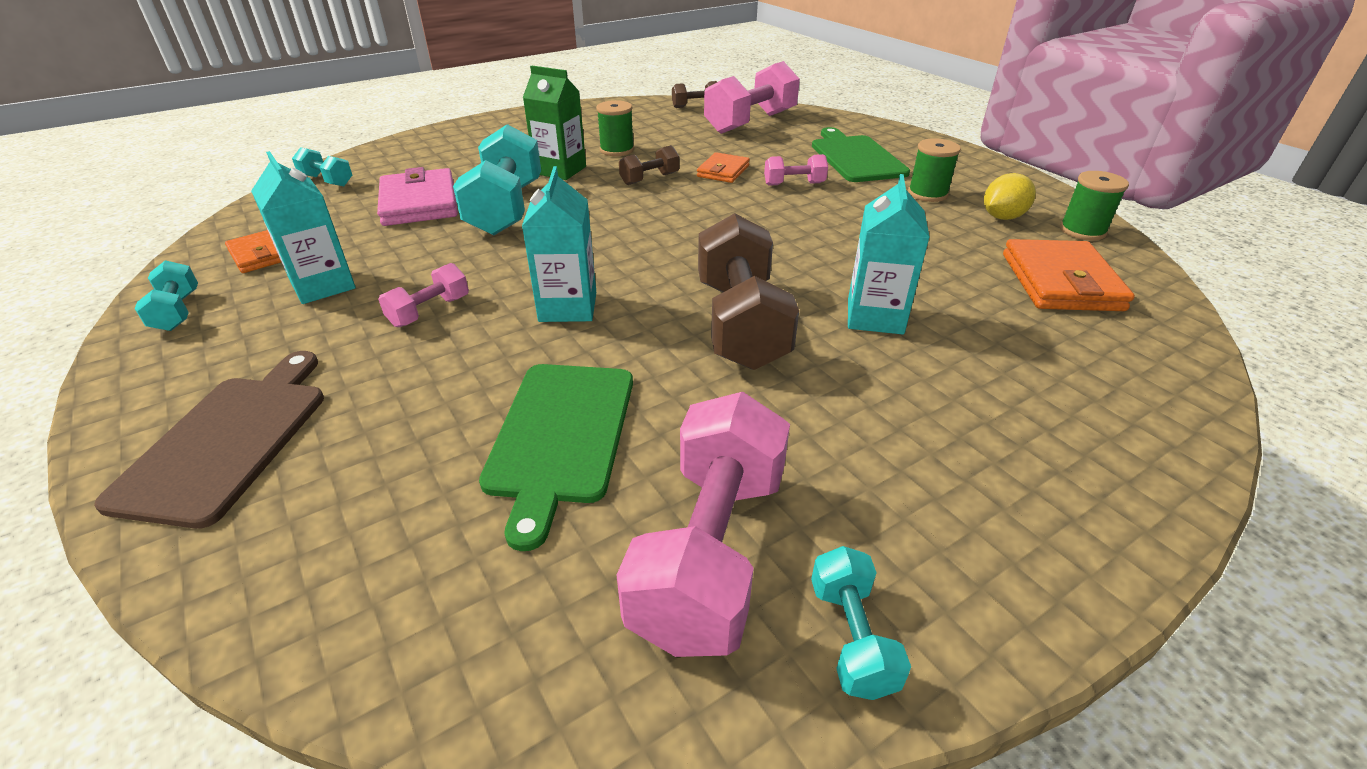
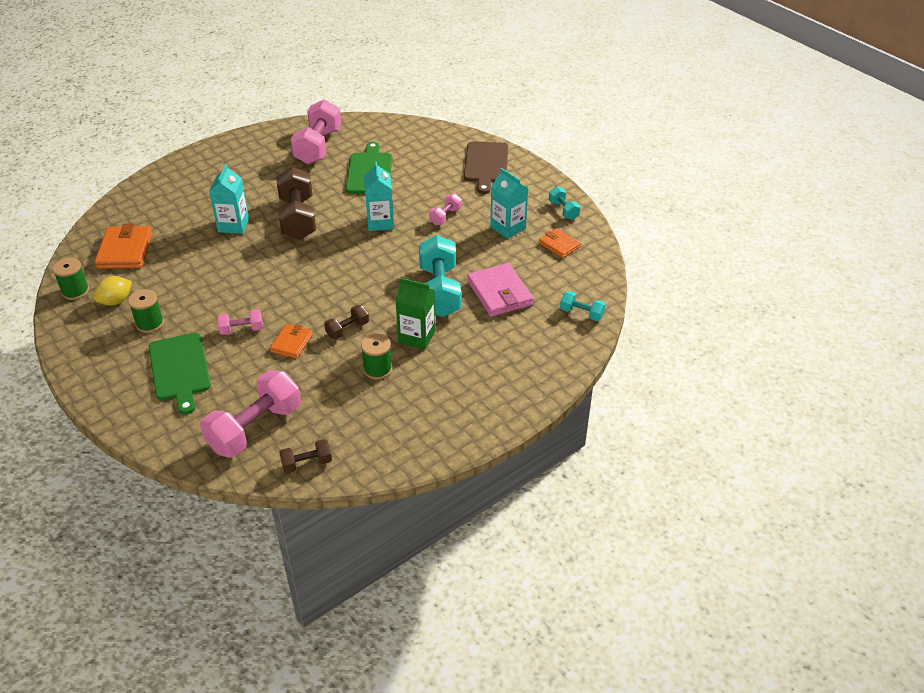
camera: 175 degrees right, 5 degrees up
(851, 637) = (283, 133): turquoise dumbbell -> none

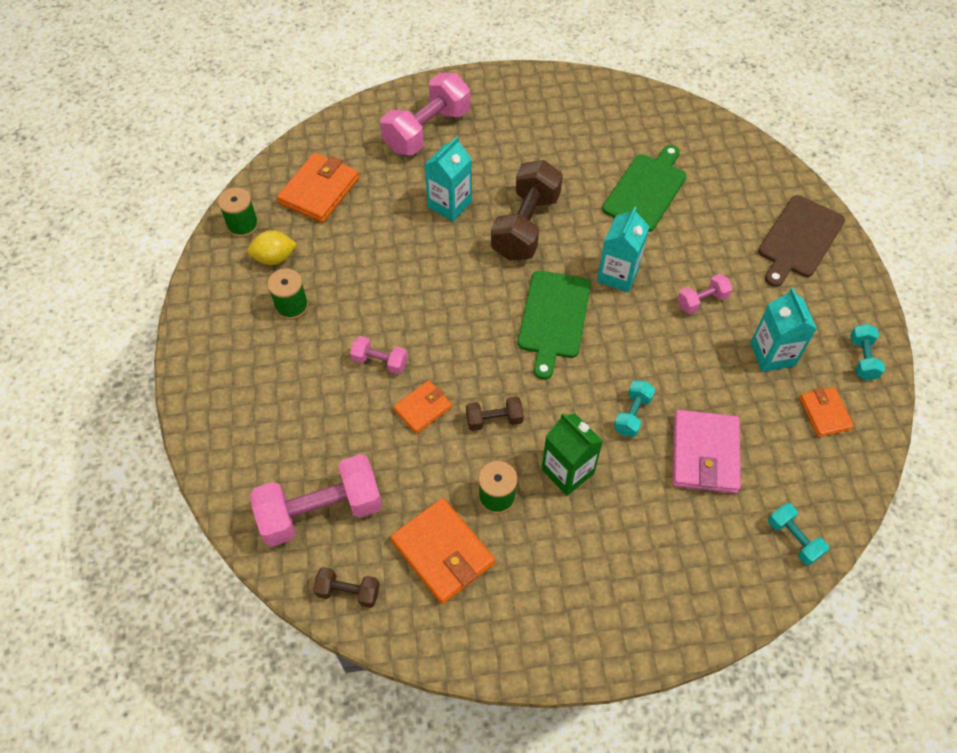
camera: 30 degrees right, 15 degrees up
(180, 369) = (288, 386): green cutting board -> green cutting board (553, 318)
(318, 146) = (606, 126): pink dumbbell -> pink dumbbell (427, 130)
(360, 414) = (442, 552): none -> orange wallet
(439, 291) = (632, 414): turquoise dumbbell -> turquoise dumbbell, size x0.49

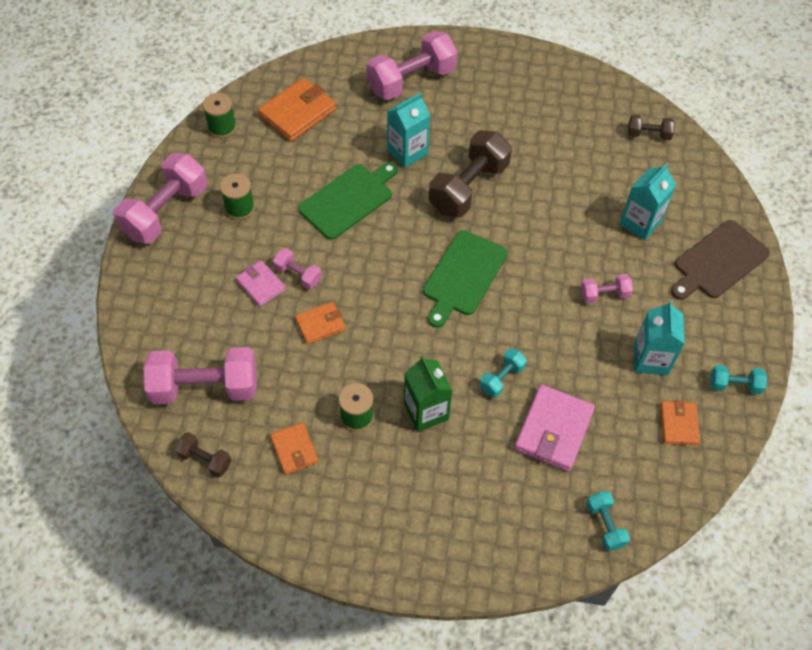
camera: 15 degrees right, 0 degrees up
(211, 330) = (166, 212): none -> pink dumbbell
(274, 258) = (239, 163): yellow lemon -> none
(343, 383) = (261, 285): none -> pink wallet
(442, 552) = (294, 450): orange wallet -> orange wallet, size x0.60
(494, 420) = (378, 350): brown dumbbell -> brown dumbbell (648, 134)
(618, 275) = (535, 252): turquoise carton -> turquoise carton (640, 223)
(646, 190) = (591, 181): green cutting board -> green cutting board (348, 199)
(862, 358) = (734, 385): turquoise dumbbell -> turquoise dumbbell turned 75 degrees clockwise

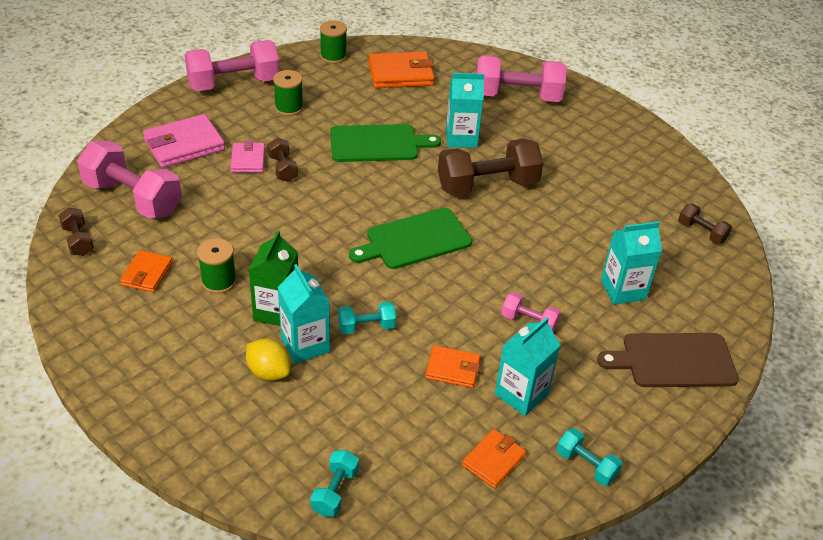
camera: 35 degrees right, 15 degrees down
(298, 275) = (283, 169): pink dumbbell -> brown dumbbell
(320, 324) = (262, 208): orange wallet -> orange wallet (452, 369)
(472, 467) = (269, 372): none -> yellow lemon
(474, 425) = (305, 345): none -> turquoise carton
(553, 430) = (369, 391): pink wallet -> pink wallet (184, 145)

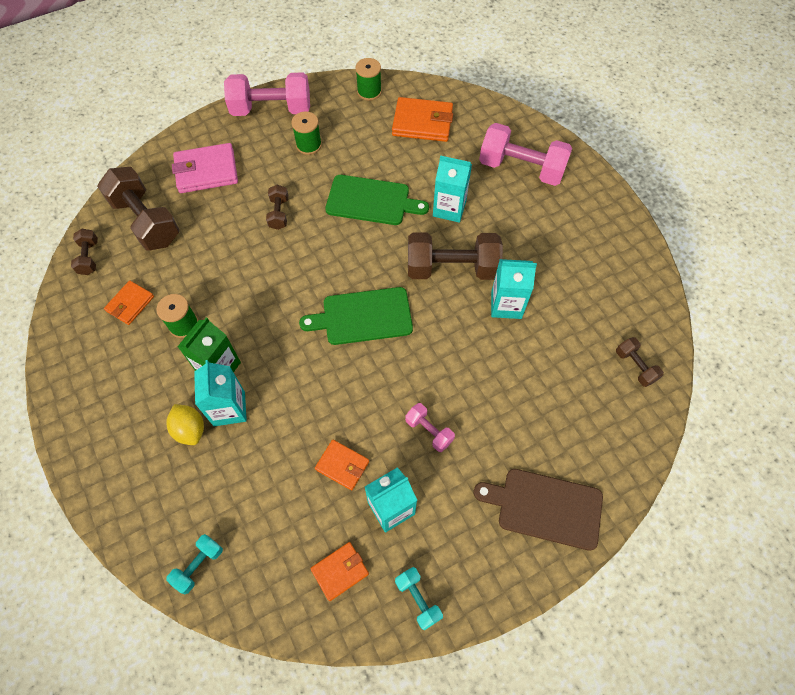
camera: 20 degrees right, 20 degrees up
(133, 198) = (146, 221): pink dumbbell -> brown dumbbell
(248, 160) = (253, 198): pink wallet -> none
(366, 327) = (286, 402): turquoise dumbbell -> none
(623, 290) = (530, 416): turquoise carton -> turquoise carton (506, 305)

